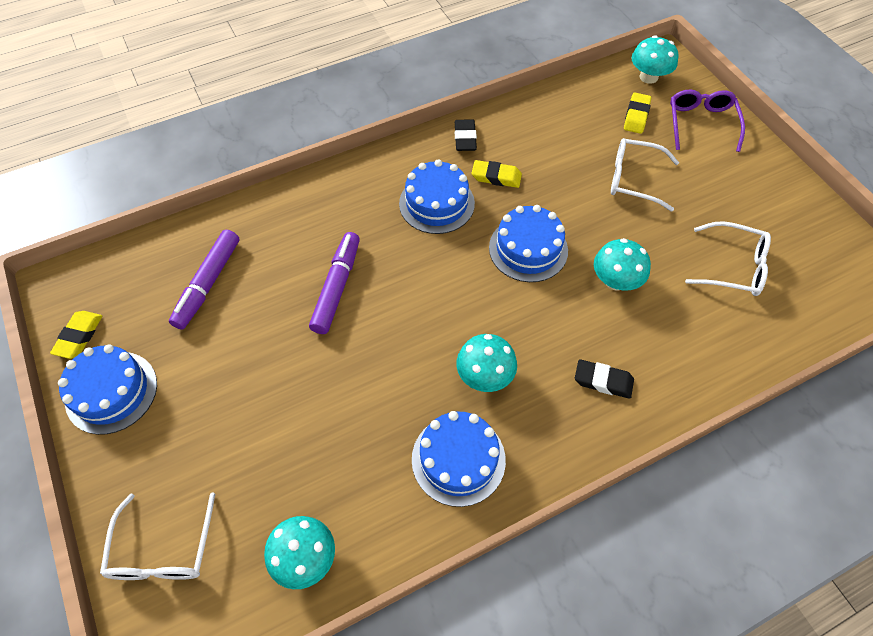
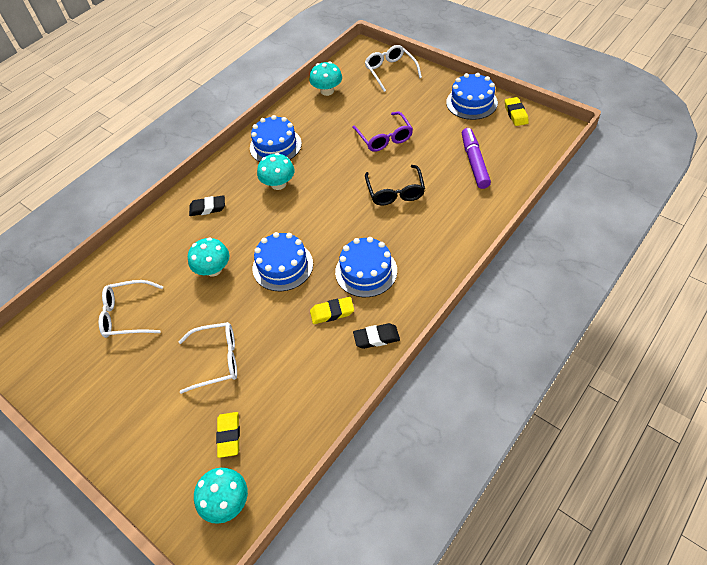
camera: 160 degrees right, 5 degrees down
(337, 287) = (395, 192): purple marker -> black glasses
(465, 138) = (376, 338): black eraser -> black eraser turned 75 degrees counterclockwise
(701, 123) = (162, 455): purple glasses -> purple glasses (384, 138)

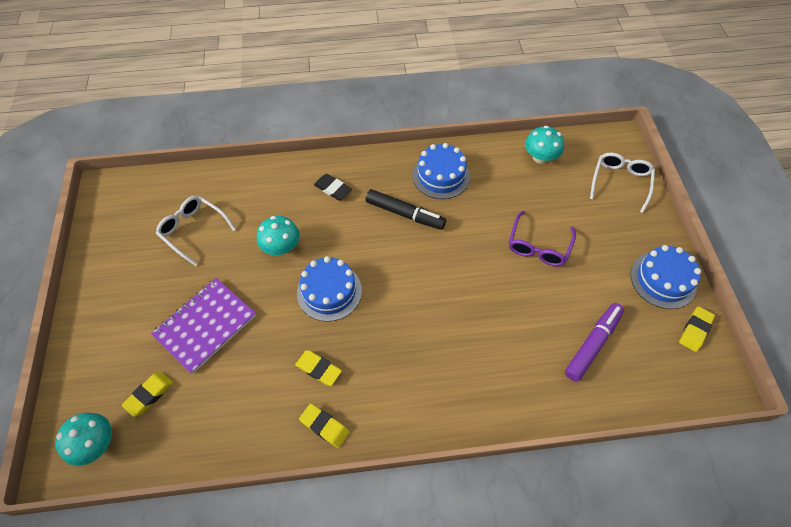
camera: 40 degrees right, 5 degrees up
(217, 360) = (205, 325): white glasses -> purple notebook
(278, 184) = (405, 214): turquoise mushroom -> black marker
(366, 271) = (382, 359): blue cake -> none
(376, 338) = (324, 426): black eraser -> yellow eraser
(395, 192) = (488, 307): black glasses -> none

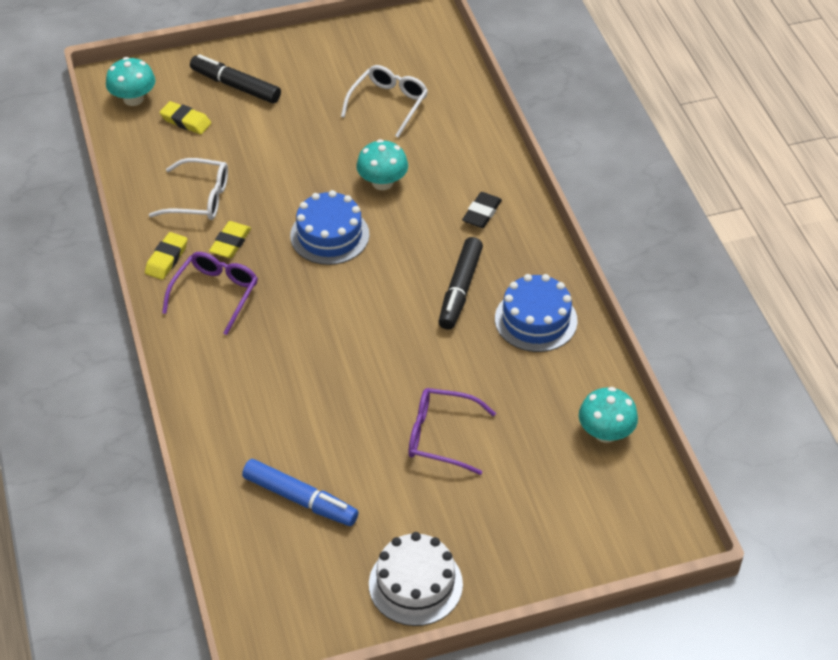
camera: 80 degrees right, 10 degrees down
(119, 345) = (235, 86): none -> black marker
(205, 325) = (268, 143): purple notebook -> none
(375, 387) = (215, 294): none -> purple glasses
(593, 344) = (300, 499): purple marker -> blue marker
(620, 182) = (585, 535): white glasses -> white glasses (199, 198)
(663, 280) = (415, 584): blue cake -> white cake
(694, 330) = (340, 618): yellow eraser -> none

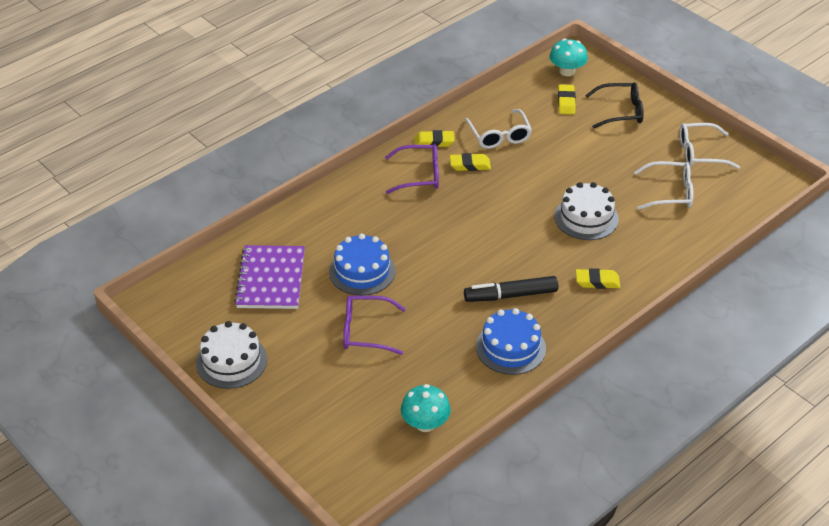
camera: 65 degrees right, 5 degrees down
(235, 86) = (620, 111): black marker -> black glasses
(300, 499) = (271, 279): blue marker -> purple notebook
(329, 235) = (513, 209): blue cake -> blue cake (362, 271)
(345, 56) = (700, 153): none -> white glasses
(382, 182) = (586, 218): turquoise mushroom -> white cake
(441, 436) = (366, 331): purple glasses -> purple glasses turned 75 degrees counterclockwise
(482, 213) = (597, 281): black eraser -> yellow eraser

